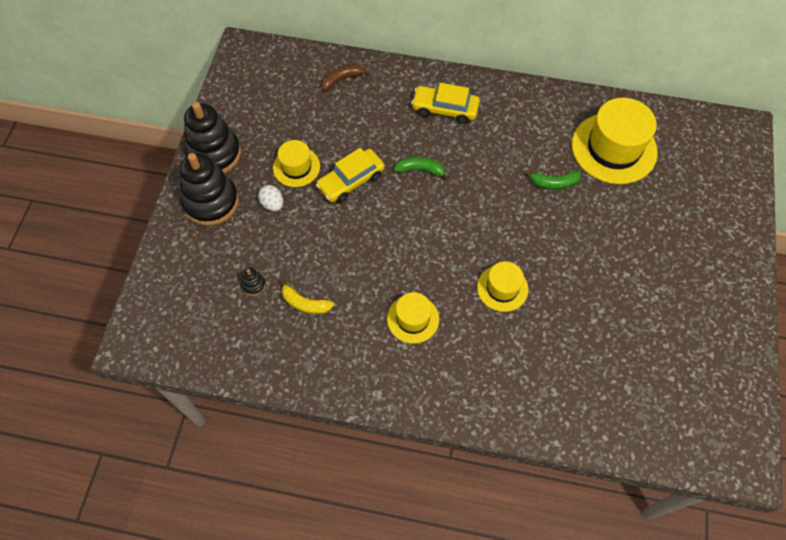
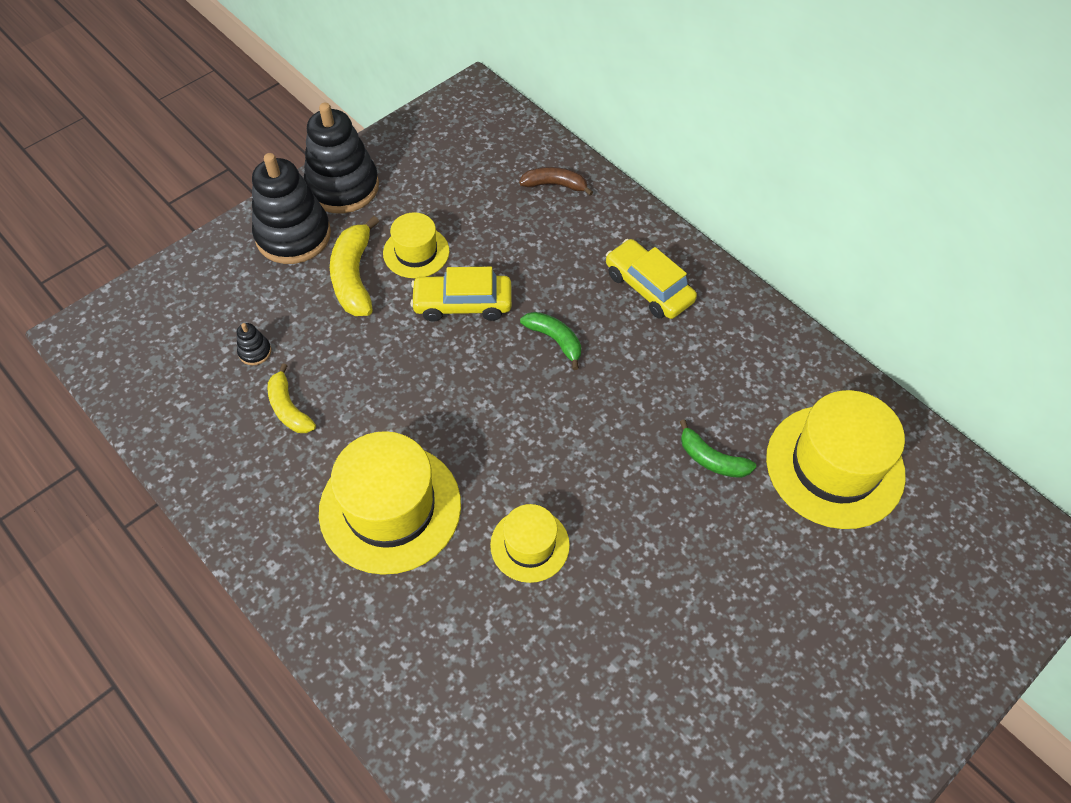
camera: 35 degrees right, 5 degrees down
(272, 204) = (354, 277): white egg -> yellow banana
(413, 319) = (390, 508): yellow hat -> yellow hat, size x1.82

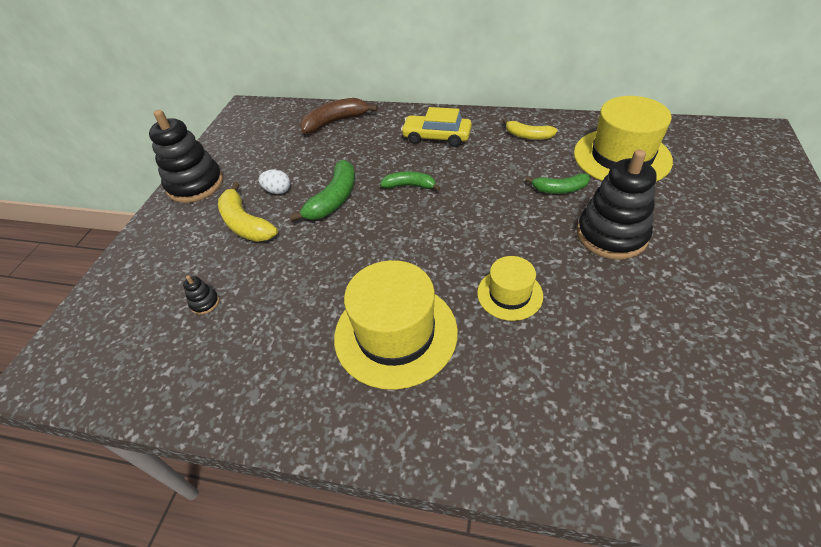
camera: 30 degrees left, 10 degrees down
(289, 408) = (262, 321): yellow banana -> yellow banana (528, 136)
(293, 235) = (180, 225): black stacking toy -> black stacking toy (611, 235)
(416, 252) = (278, 191): yellow hat -> white egg
(462, 304) = (334, 199): yellow car -> green banana
(555, 185) = (335, 122): brown banana -> brown banana, size x1.56

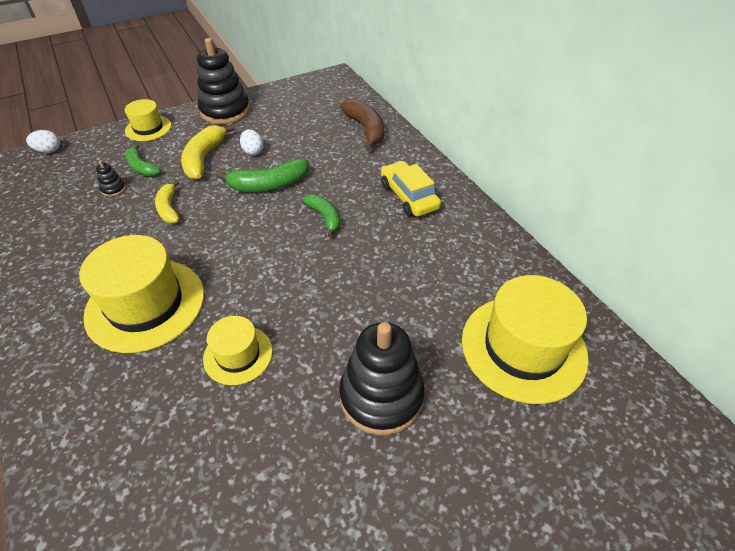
camera: 45 degrees right, 0 degrees up
(62, 337) = (49, 151): none -> white egg
(143, 244) = (148, 128): none -> yellow hat
(335, 122) = (365, 129): brown banana -> brown banana turned 45 degrees clockwise
(528, 136) = (478, 256): yellow banana -> yellow banana (169, 208)
(559, 189) = (416, 321): green banana -> green banana (142, 168)

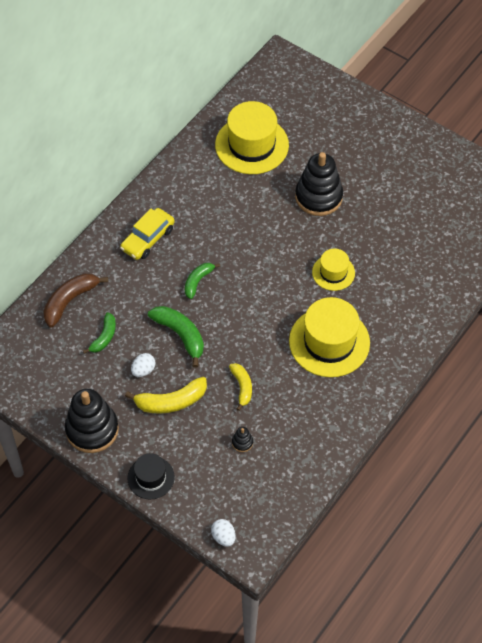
camera: 115 degrees left, 10 degrees up
(142, 168) = (207, 441): green banana -> green banana (104, 337)
(148, 128) = (151, 477): yellow hat -> black hat
(169, 208) = (242, 387): yellow banana -> yellow banana turned 60 degrees counterclockwise

